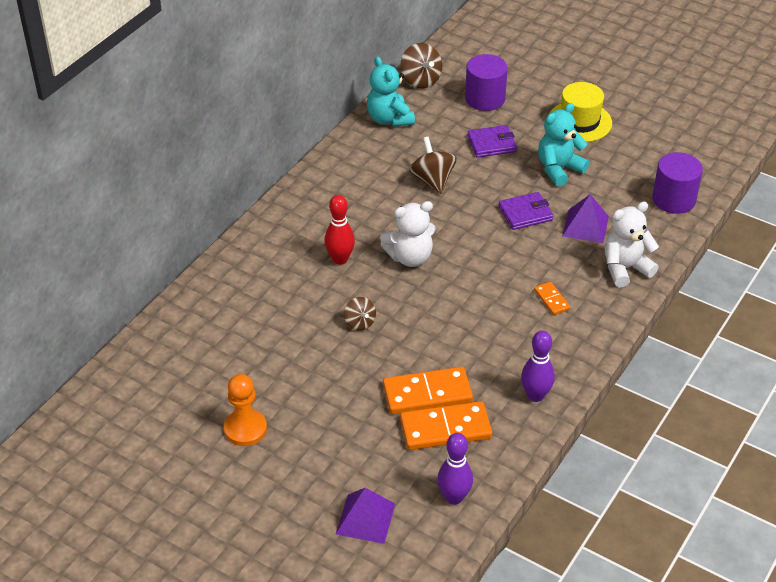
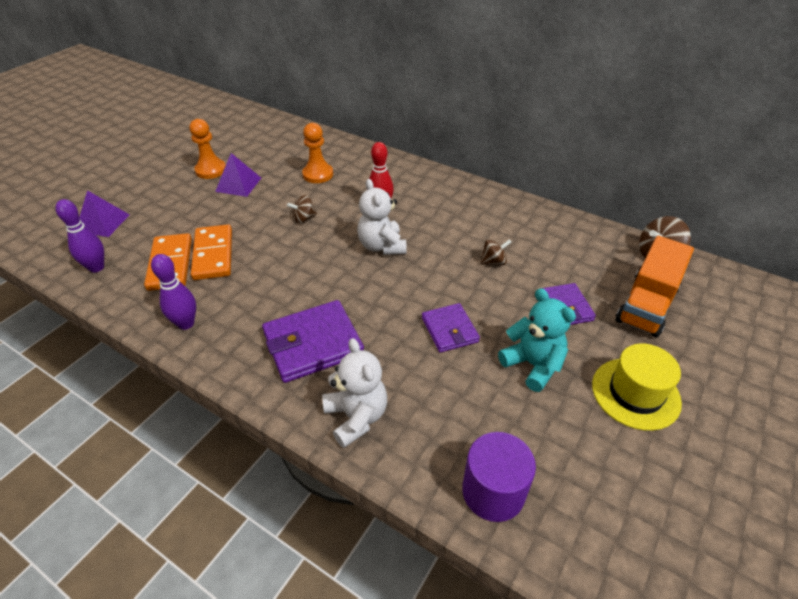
camera: 90 degrees right, 0 degrees up
(265, 318) = (318, 174): none -> orange pawn
(389, 119) = (582, 234): turquoise teddy bear -> none
(432, 180) = (493, 262): brown spinning top -> brown spinning top, size x0.63
(485, 99) = (646, 304): purple cylinder -> orange truck
(551, 300) = (313, 344): orange domino -> purple wallet
(585, 226) = (432, 383): purple pyramid -> purple pyramid (238, 184)

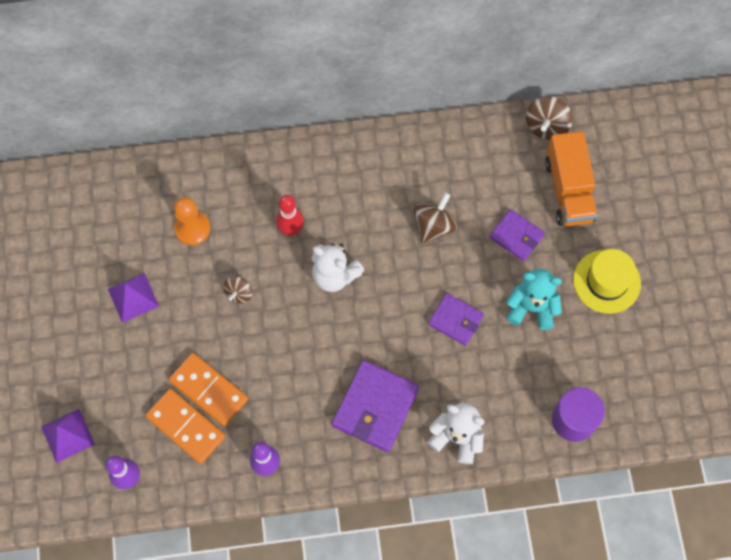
camera: 40 degrees left, 25 degrees up
(211, 170) = (83, 299): orange pawn -> none
(493, 262) = (433, 226): brown spinning top -> brown spinning top, size x1.59

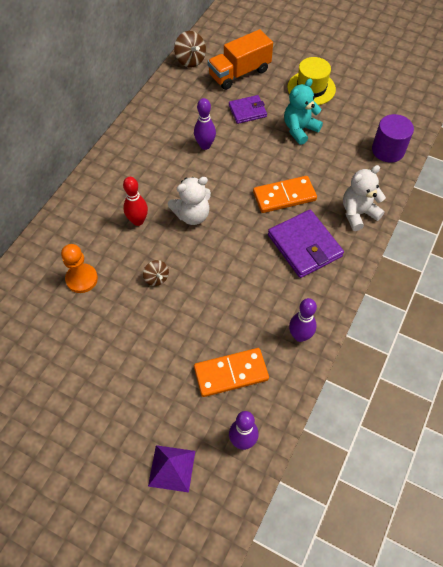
camera: 55 degrees left, 10 degrees down
(133, 297) = (99, 350): purple pyramid -> none
(209, 390) = (214, 340): orange domino -> orange domino (284, 196)
(433, 226) = (205, 145): brown spinning top -> purple bowling pin
(455, 320) = (278, 170): purple wallet -> none
(568, 190) = (239, 73): orange truck -> orange truck turned 120 degrees clockwise

